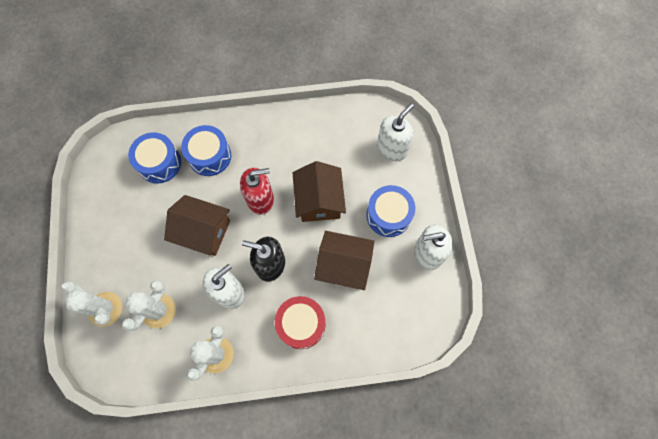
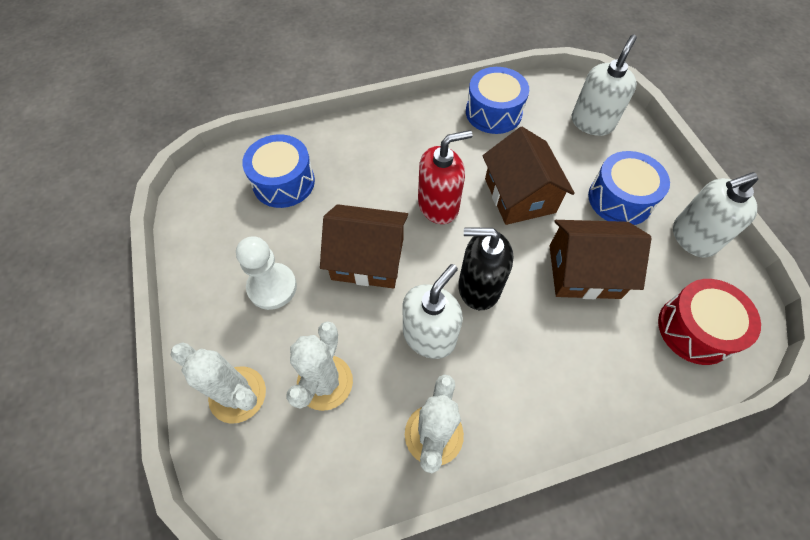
camera: 10 degrees left, 10 degrees down
(138, 241) = (272, 287): none -> white pawn
(209, 156) = (352, 164): blue drum -> blue drum (493, 112)
(301, 324) = (552, 364): red drum -> red drum (695, 329)

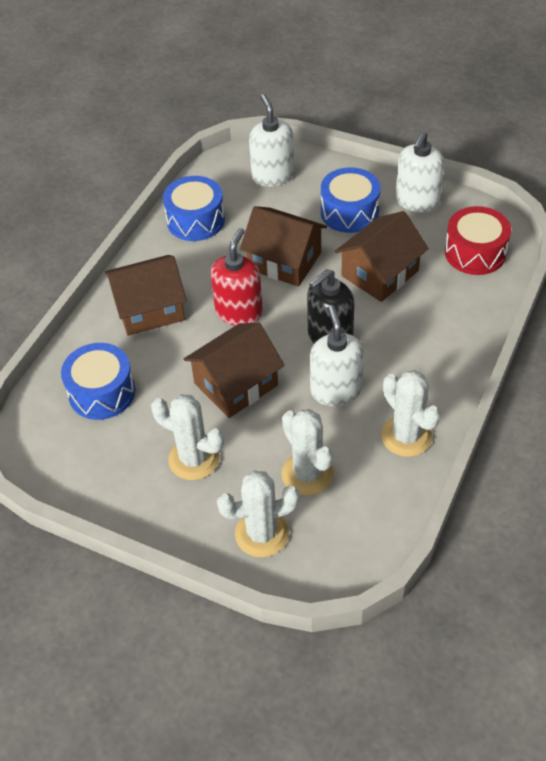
camera: 45 degrees left, 10 degrees down
(272, 287) = (194, 459): white pawn -> white cactus
(384, 151) = (149, 309): none -> brown house

